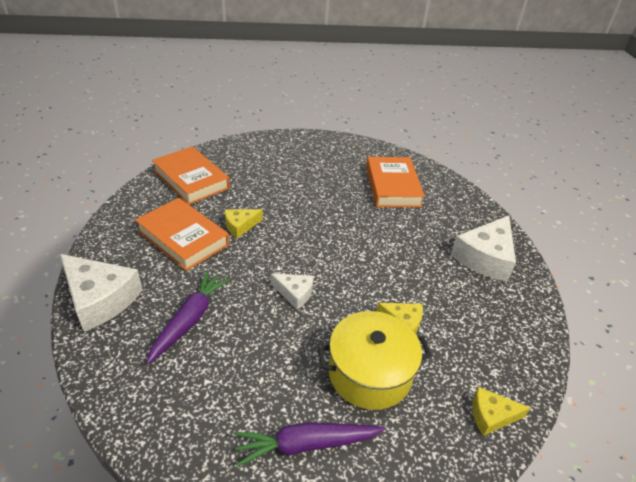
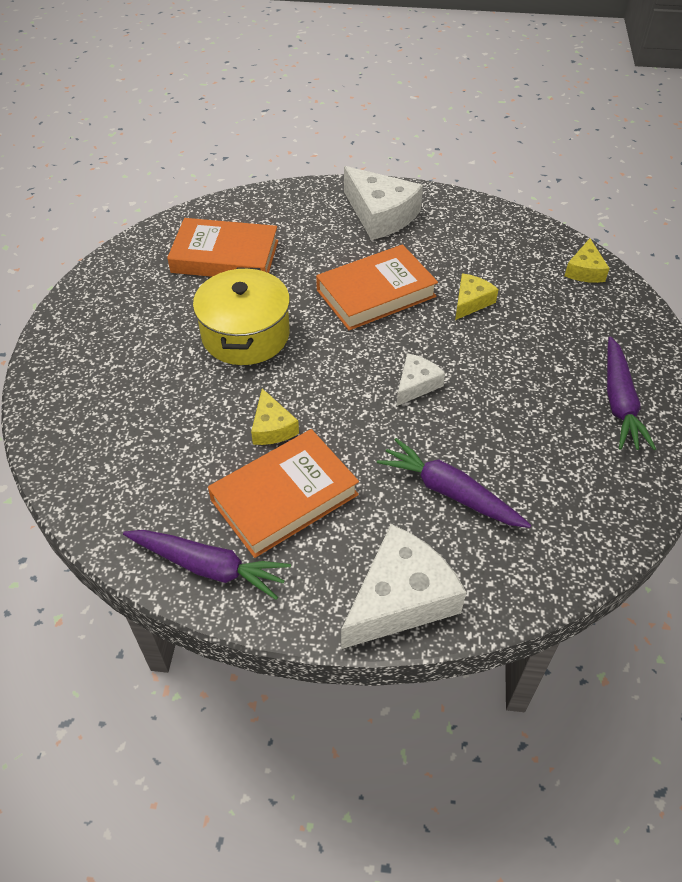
camera: 75 degrees left, 10 degrees up
(132, 215) = (208, 567): none -> purple carrot
(191, 179) = (130, 484): orange book -> orange book (376, 293)
(369, 373) = (537, 341): yellow pot -> yellow pot (245, 335)

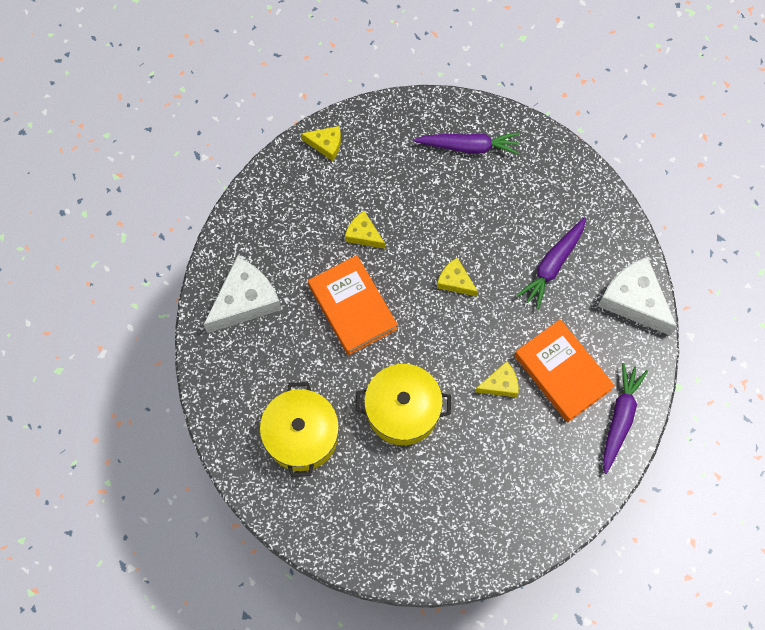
camera: 90 degrees left, 20 degrees up
(225, 256) = (301, 435): orange book -> yellow pot
(416, 384) = (455, 281): white cheese -> yellow cheese

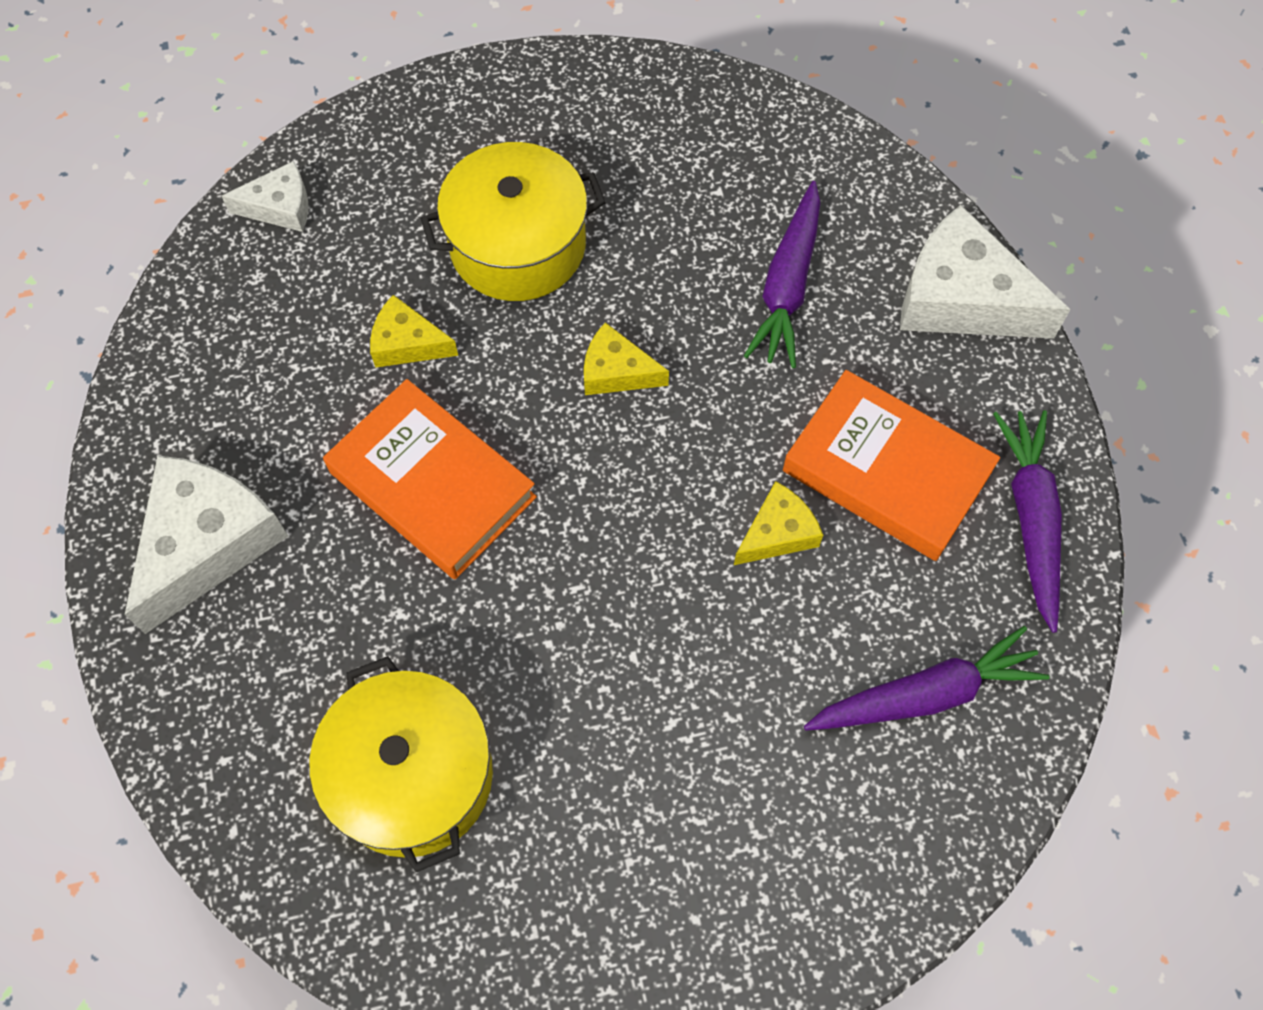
camera: 20 degrees left, 5 degrees down
(326, 144) = (280, 207): yellow cheese -> white cheese
(402, 410) = (604, 650): yellow pot -> yellow pot (517, 245)
(469, 146) = (553, 131): purple carrot -> purple carrot (925, 694)

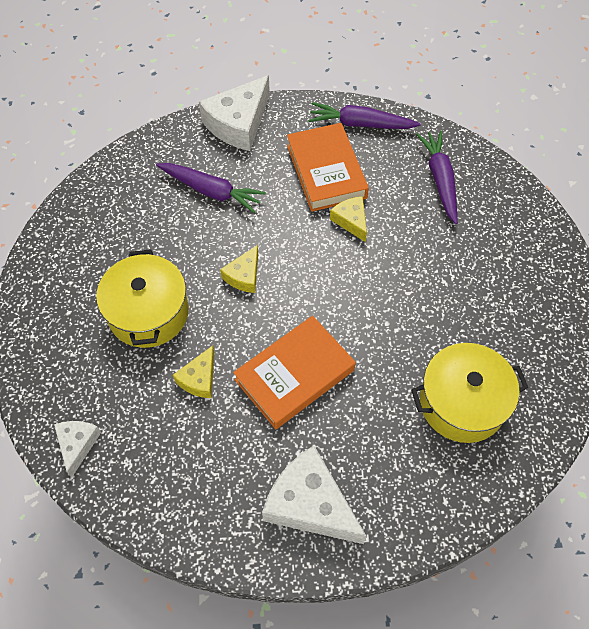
camera: 80 degrees left, 5 degrees down
(886, 471) = (326, 171): orange book -> orange book turned 60 degrees counterclockwise

